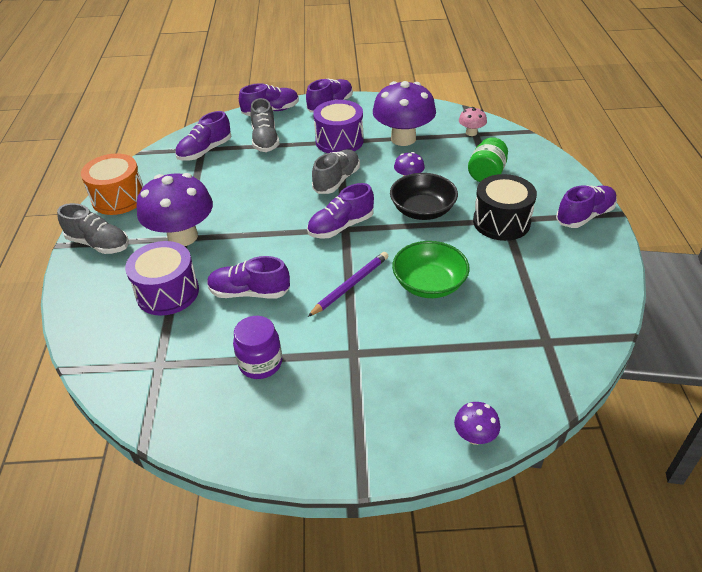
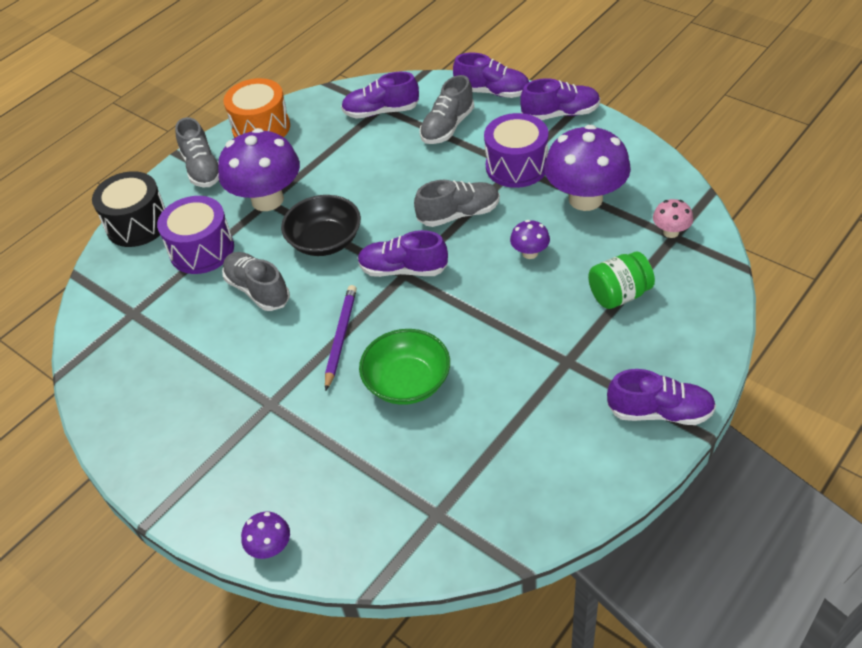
camera: 45 degrees right, 5 degrees up
(249, 292) = (258, 290): purple shoe -> grey shoe
(260, 363) = (196, 362): purple jar -> none
(350, 285) = (341, 337): purple pencil -> purple pencil turned 75 degrees counterclockwise
(422, 210) = (499, 298): black bowl -> black bowl (325, 241)
(501, 222) = (560, 361): black drum -> black drum (137, 224)

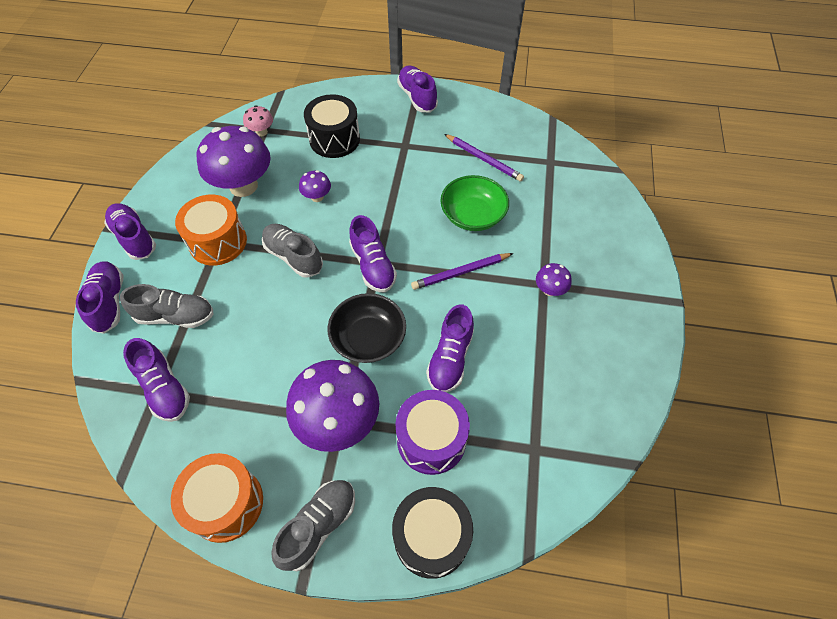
camera: 125 degrees left, 10 degrees up
(258, 290) = (450, 358): grey shoe -> purple shoe
(270, 547) = (633, 226): purple mushroom -> purple mushroom (550, 290)
(490, 436) = (483, 159): none -> purple pencil
(516, 166) = (218, 242): purple drum -> orange drum
(619, 295) = (334, 139): green jar -> black drum

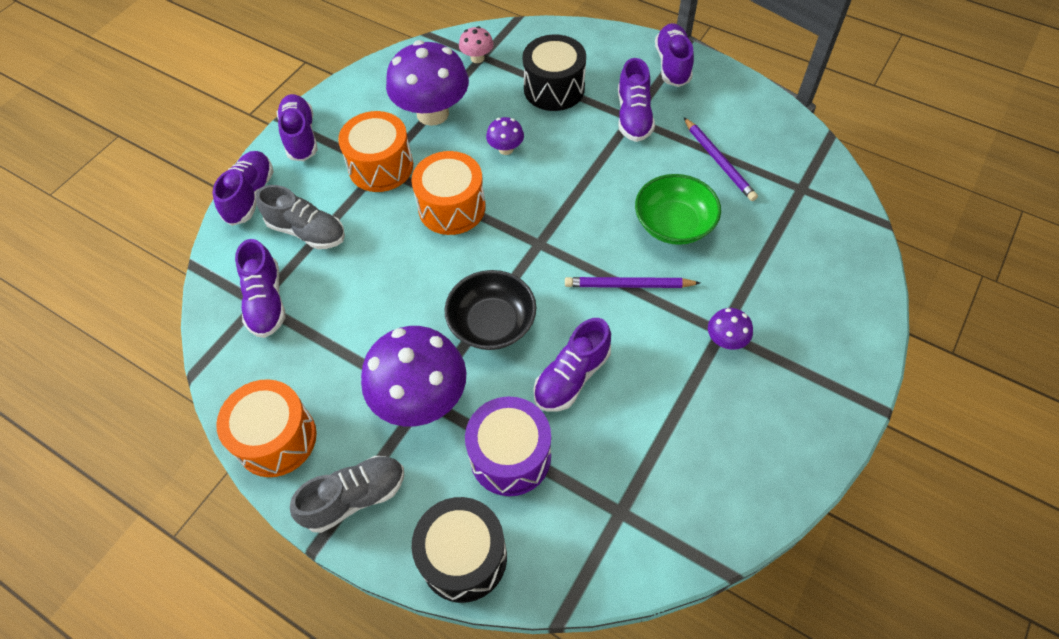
camera: 25 degrees right, 0 degrees up
(293, 257) = (452, 207): grey shoe -> orange drum
(373, 265) = (532, 245): purple shoe -> purple shoe (633, 116)

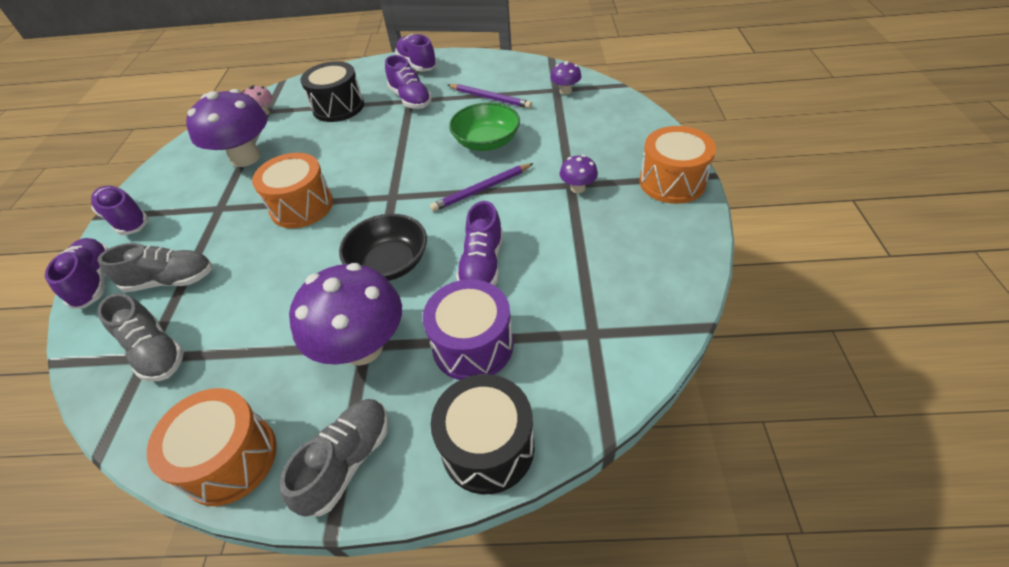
camera: 30 degrees left, 10 degrees down
(266, 301) = (155, 352): purple shoe -> grey shoe
(381, 166) = (219, 207): orange drum -> orange drum (672, 182)
(506, 149) = (324, 154): purple mushroom -> purple mushroom (565, 91)

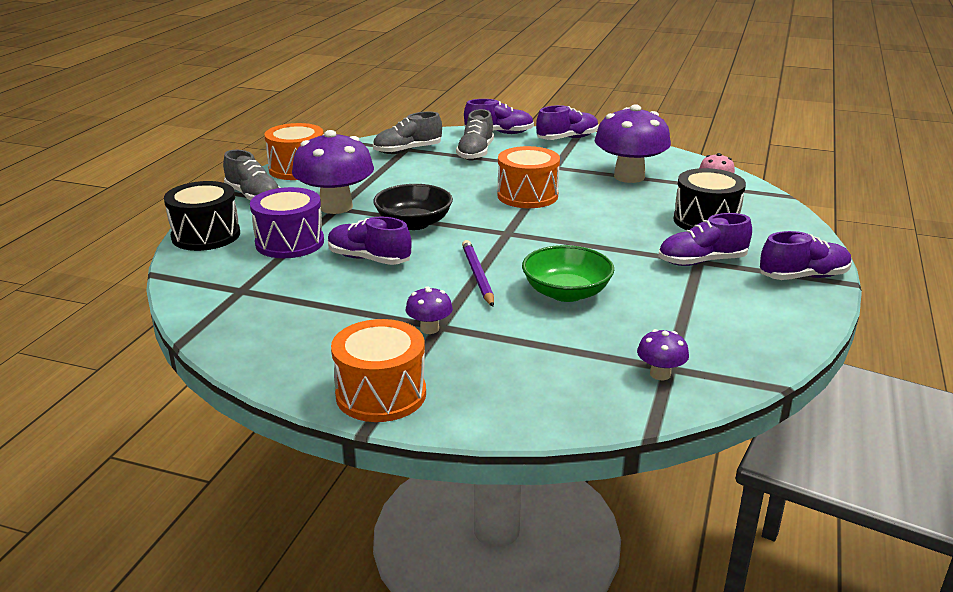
camera: 105 degrees right, 20 degrees down
(490, 98) = (673, 312): purple pencil -> none

